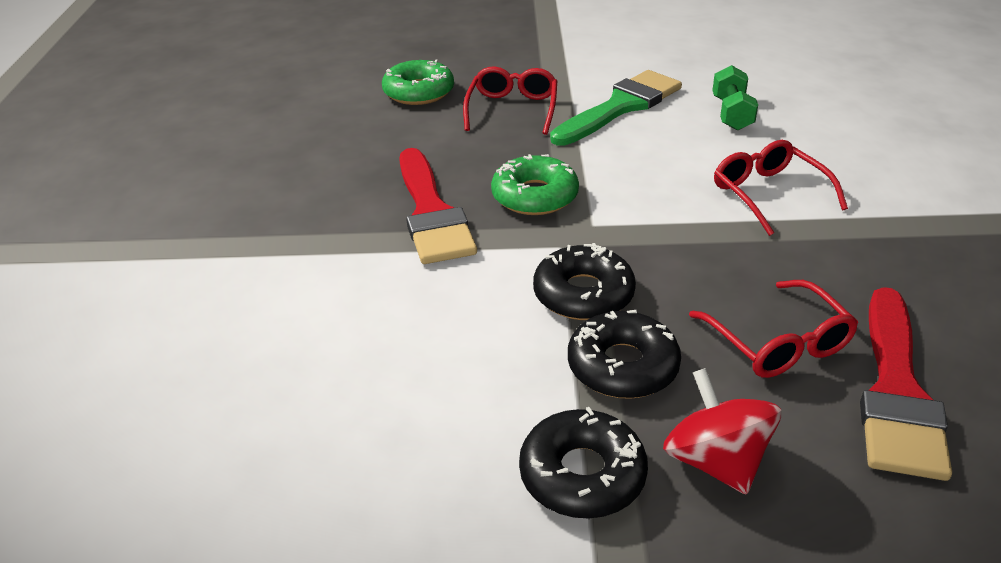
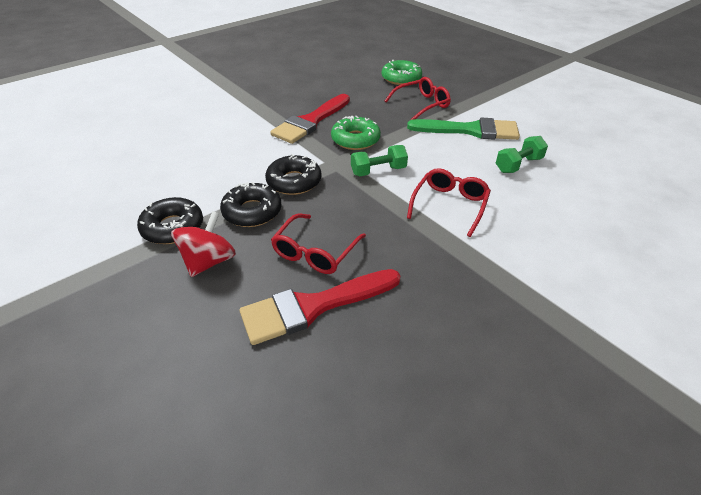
camera: 50 degrees right, 5 degrees up
(637, 212) = (378, 171): none -> green dumbbell

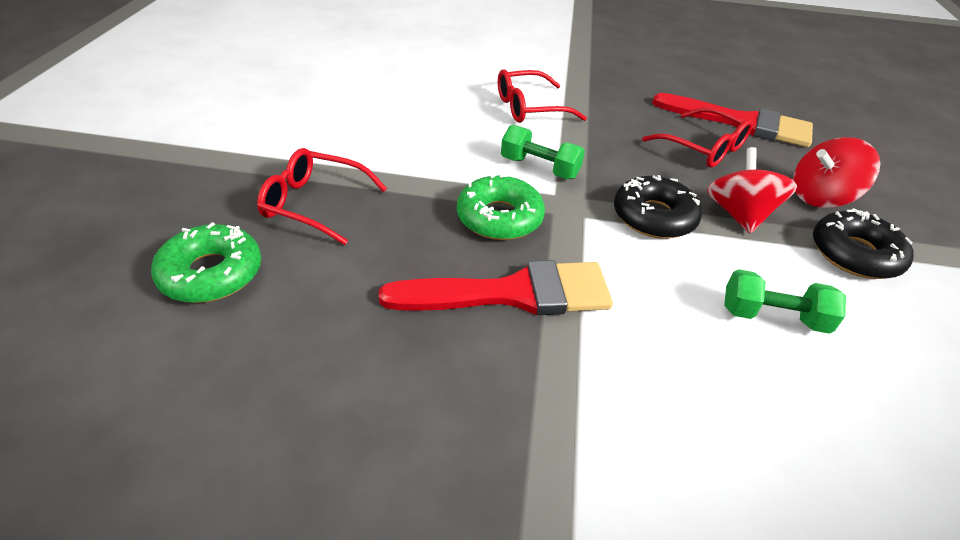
camera: 135 degrees left, 0 degrees up
(252, 211) = (739, 215): black donut -> red spinning top
(315, 252) = (703, 148): red glasses -> red glasses turned 60 degrees clockwise
(470, 130) = (354, 139): green brush -> none
(518, 165) = (402, 92): green dumbbell -> green dumbbell (773, 317)

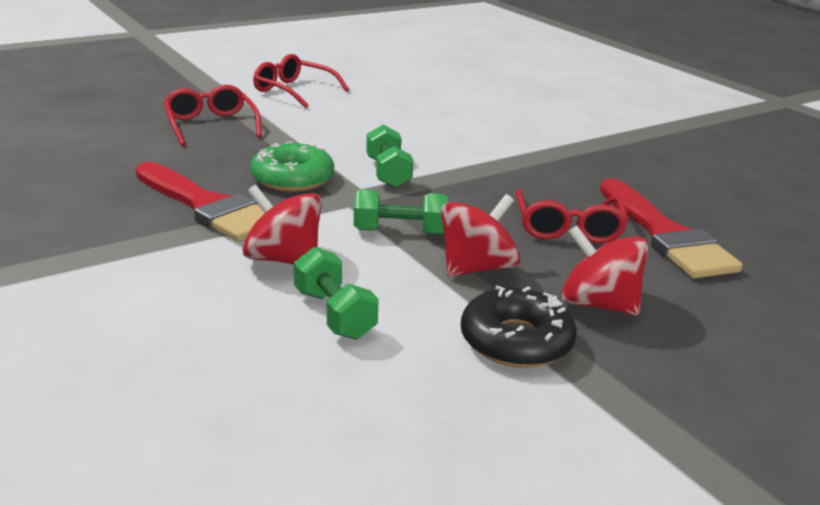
camera: 50 degrees right, 15 degrees down
(211, 273) = (103, 126): green donut -> none
(530, 108) = (474, 146): red glasses -> red glasses (294, 91)
(654, 217) = (399, 232): black donut -> green dumbbell
(659, 298) = (283, 259): none -> red spinning top

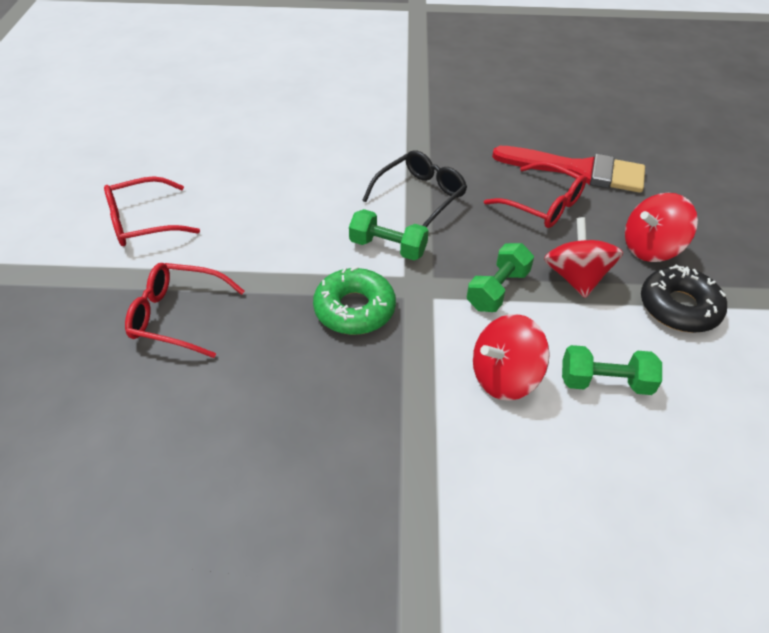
camera: 55 degrees left, 20 degrees up
(208, 207) = (373, 389): red brush -> none
(480, 170) = (420, 196): none -> black glasses

